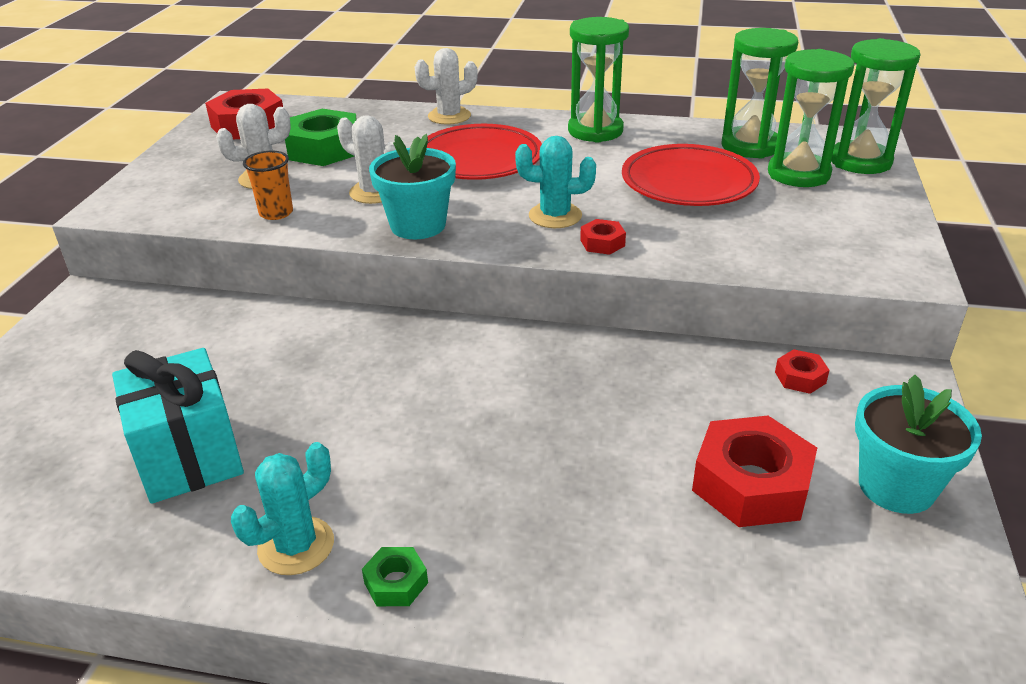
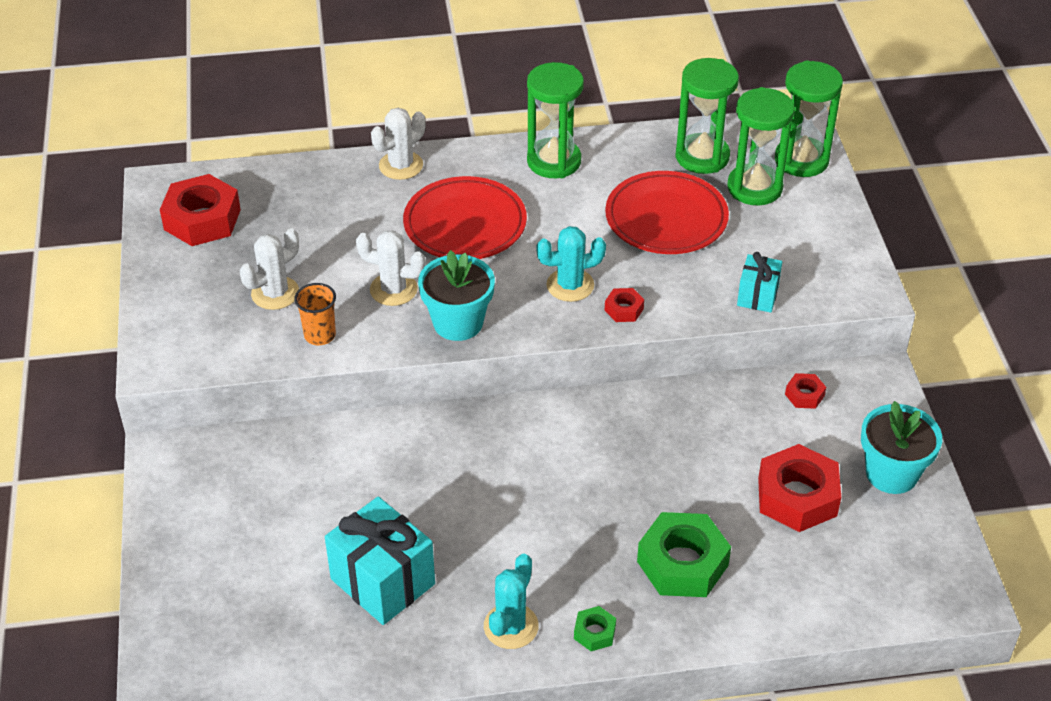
camera: 20 degrees left, 10 degrees up
(324, 149) = (306, 239): green nut -> green nut (682, 563)
(766, 256) = (757, 296): none -> turquoise gift

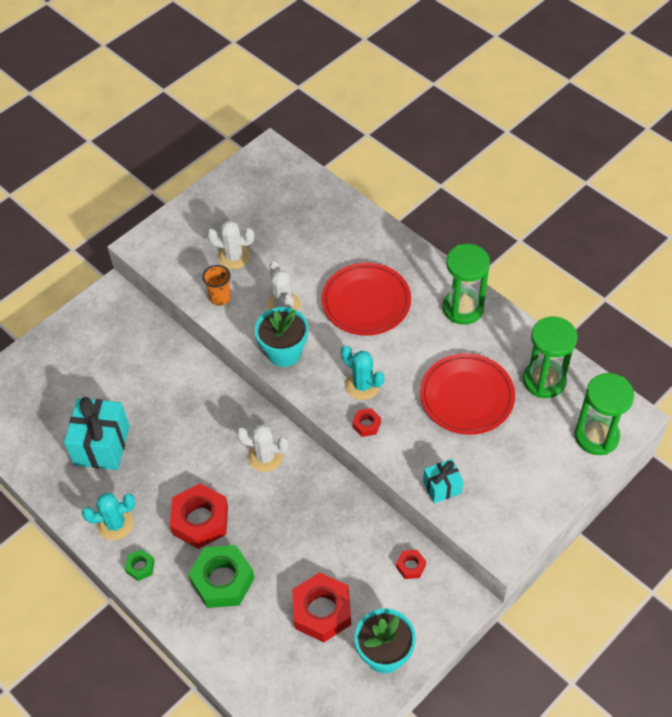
camera: 55 degrees right, 10 degrees up
(202, 219) = (260, 187): red nut -> red nut (200, 520)
(401, 165) = (386, 240): white cactus -> white cactus (265, 457)
(754, 188) = (542, 426): green hourglass -> none

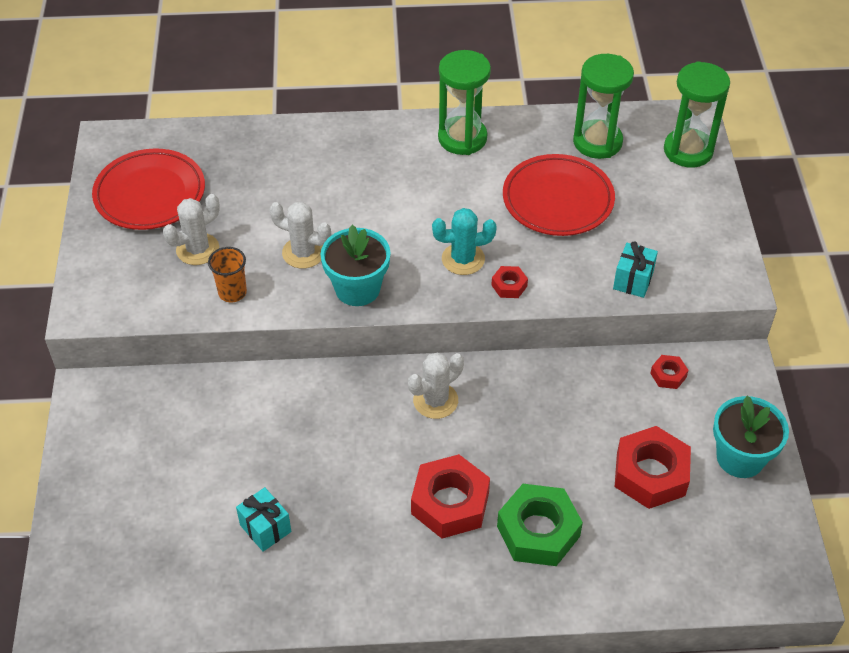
camera: 50 degrees left, 5 degrees down
(102, 445) = (265, 528): turquoise gift -> turquoise gift, size x0.56
(115, 524) = (375, 581): turquoise cactus -> none
(140, 567) = (450, 593): green nut -> none
(366, 302) = (375, 194): red plate -> red plate (150, 194)

